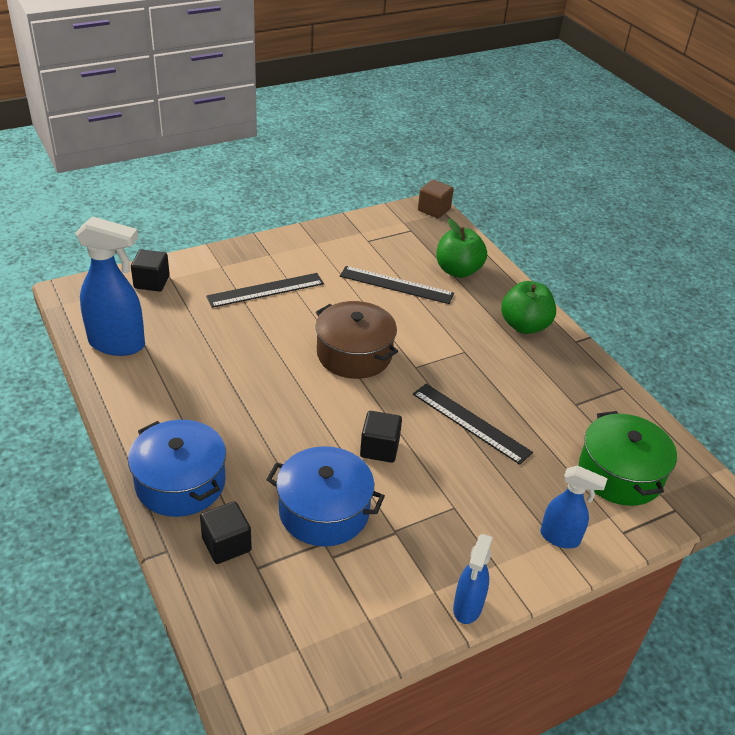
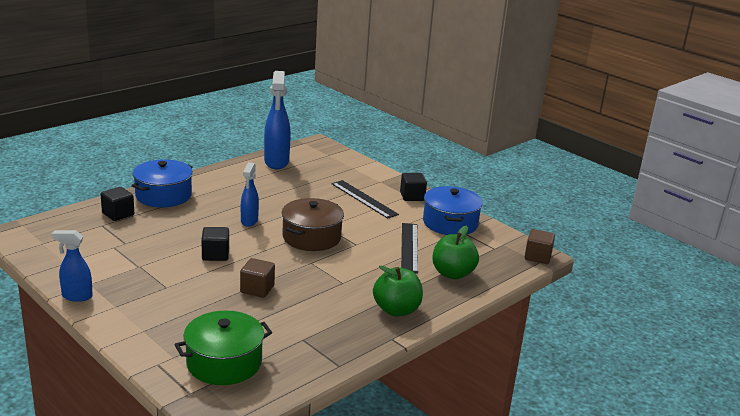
camera: 75 degrees right, 15 degrees down
(151, 282) = (345, 163): black cube -> black cube (412, 196)
(324, 511) = (151, 240): blue pot -> blue pot (450, 223)
(470, 423) = (257, 289): black ruler -> brown cube
(560, 538) = (146, 333): blue spray bottle -> blue spray bottle (249, 221)

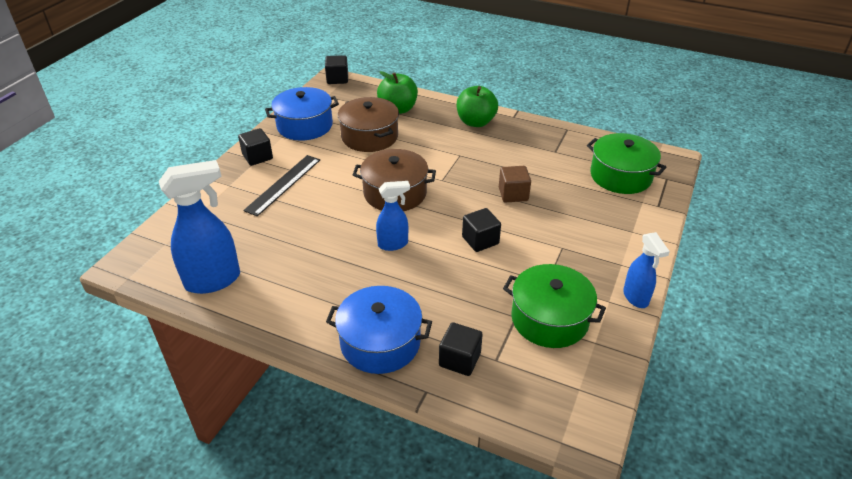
camera: 110 degrees left, 15 degrees up
(106, 254) = (549, 319): none -> green pot
(409, 247) = (369, 136): black ruler -> brown pot
(537, 257) = (337, 79): brown cube -> black cube

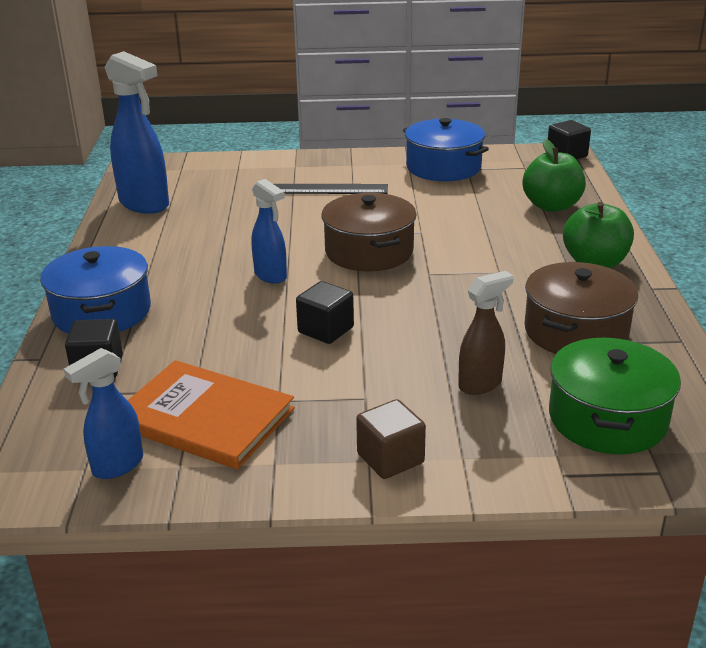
camera: 65 degrees right, 10 degrees down
(257, 157) = (356, 163): black cube -> none
(369, 136) = (467, 206): brown pot -> brown pot (576, 331)
(513, 194) = (451, 331): brown cube -> brown cube (390, 458)
(549, 319) = (205, 417): green pot -> orange book
(571, 203) = (480, 384): none -> brown spray bottle
(636, 298) = (298, 488): blue spray bottle -> blue spray bottle (117, 466)

